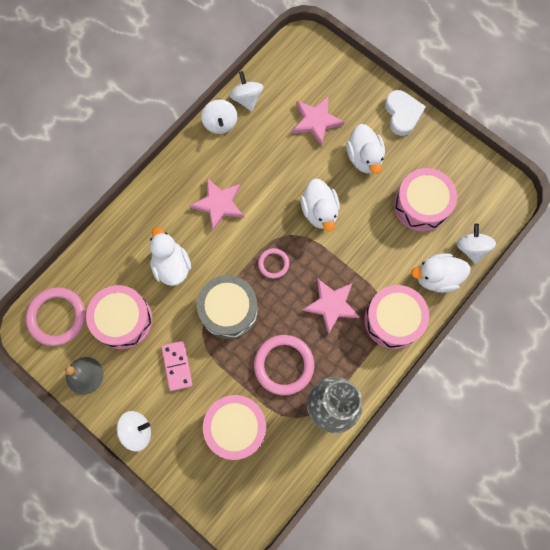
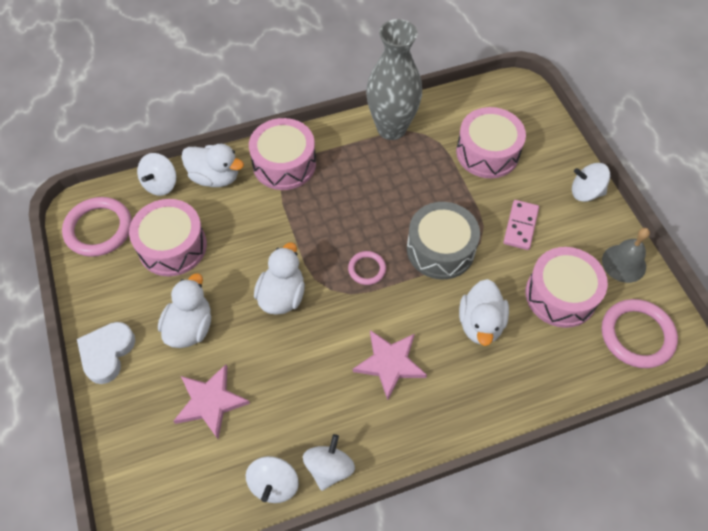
camera: 150 degrees left, 15 degrees down
(284, 365) = (413, 178): pink ring -> pink ring (98, 229)
(331, 305) = (333, 203): pink star -> none

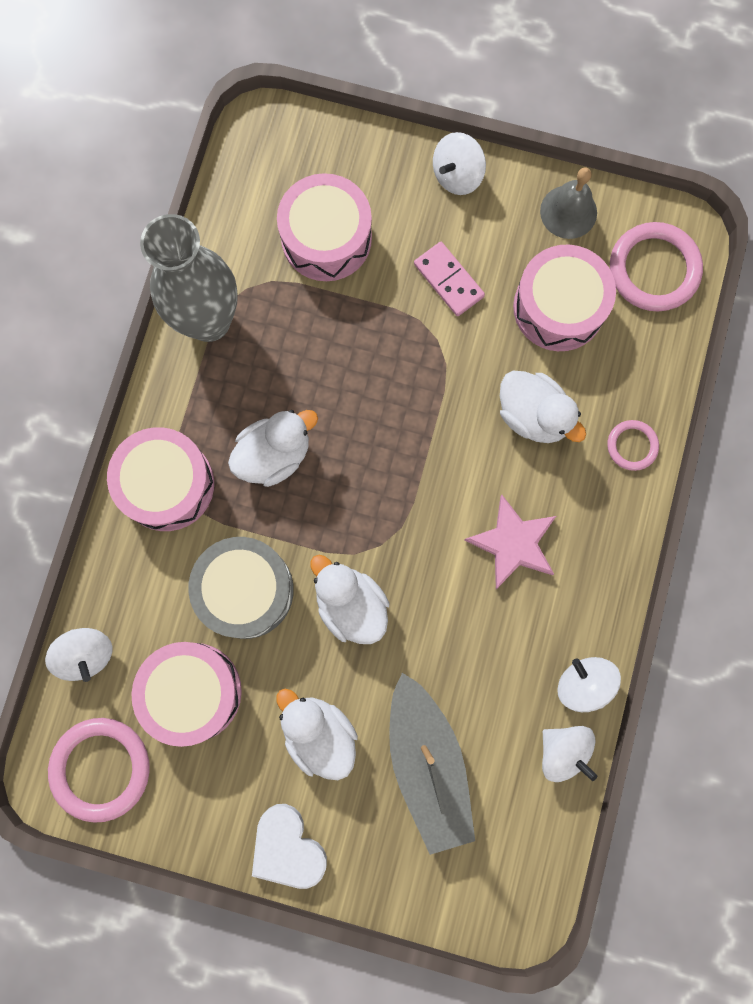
camera: 55 degrees left, 20 degrees up
(210, 402) = (427, 763): pink star -> grey boat
(215, 177) = (125, 581): white duck -> white duck (274, 455)
(367, 269) = (383, 488): pink ring -> pink ring (632, 446)
(440, 249) = (415, 389): grey drum -> grey drum (245, 590)

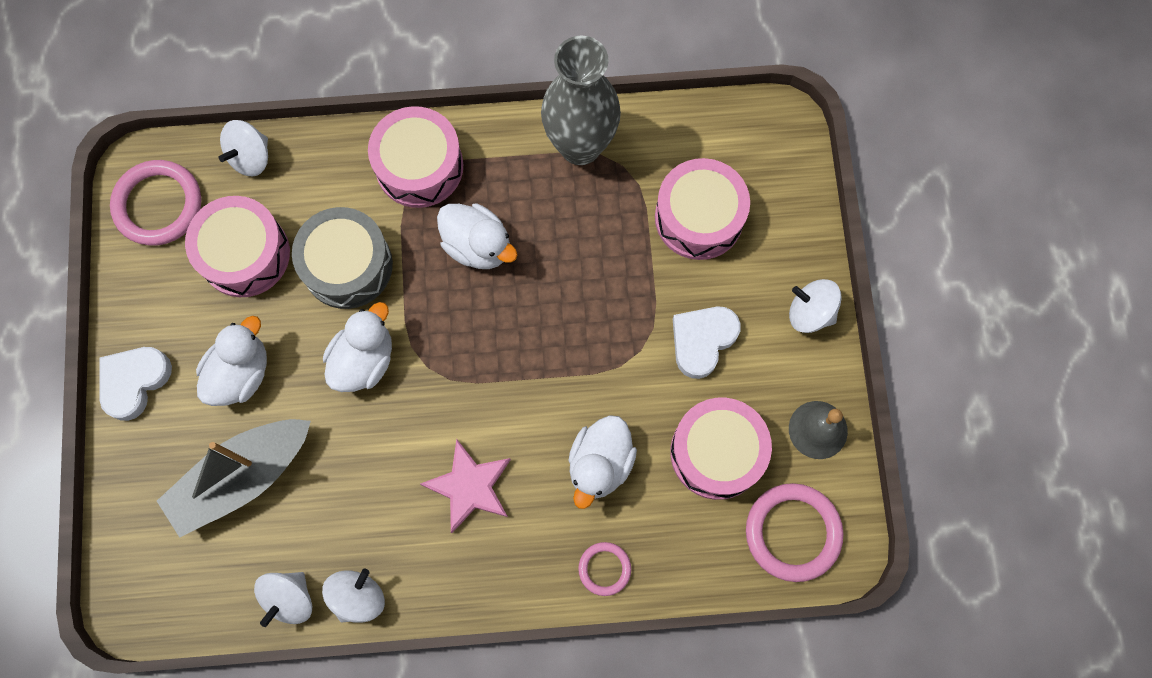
camera: 70 degrees right, 5 degrees down
(448, 280) = (702, 341): pink domino -> white heart

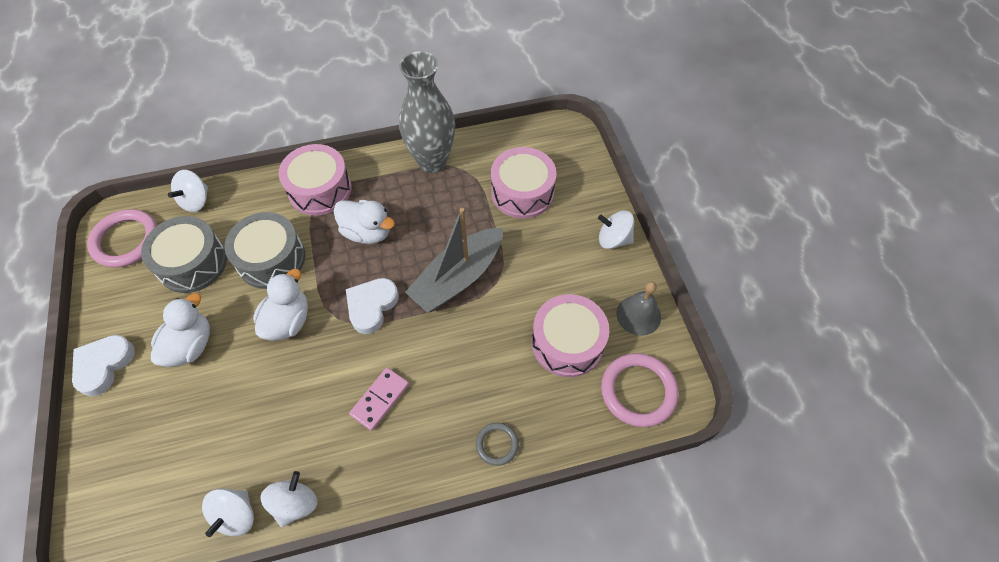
camera: 10 degrees left, 15 degrees down
(242, 477) = (193, 424): grey boat -> grey boat (458, 278)
(245, 254) = (192, 263): pink drum -> grey drum
(470, 487) = (380, 399): pink star -> pink domino
(600, 464) = (480, 366): white duck -> none
(604, 569) = (497, 444): pink ring -> grey ring
(702, 341) = (541, 269): white heart -> white heart (371, 306)

